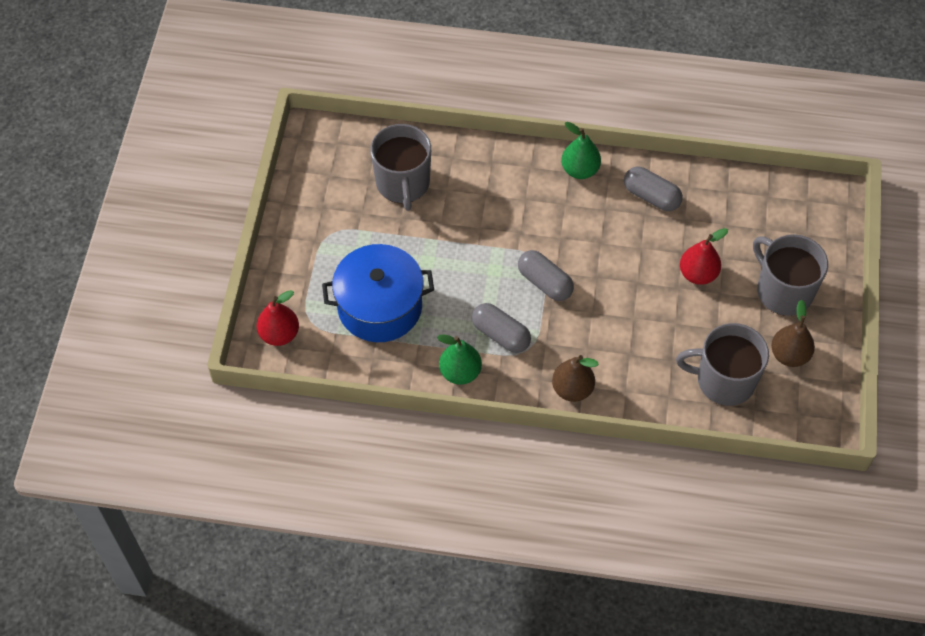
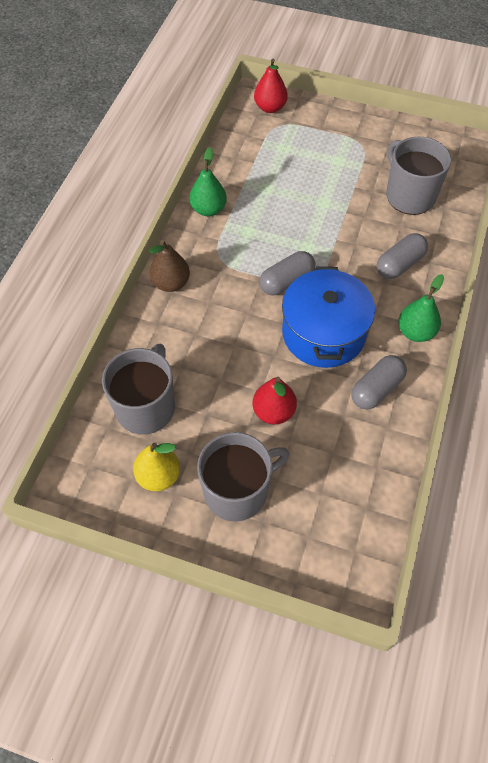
camera: 100 degrees right, 0 degrees up
(380, 306) = (283, 167): blue pot -> blue pot (324, 333)
(403, 183) = (409, 196): grey mug -> grey mug turned 60 degrees clockwise
(500, 335) = (238, 241): grey capsule -> grey capsule (399, 264)
(789, 355) = (158, 476): brown pear -> yellow pear

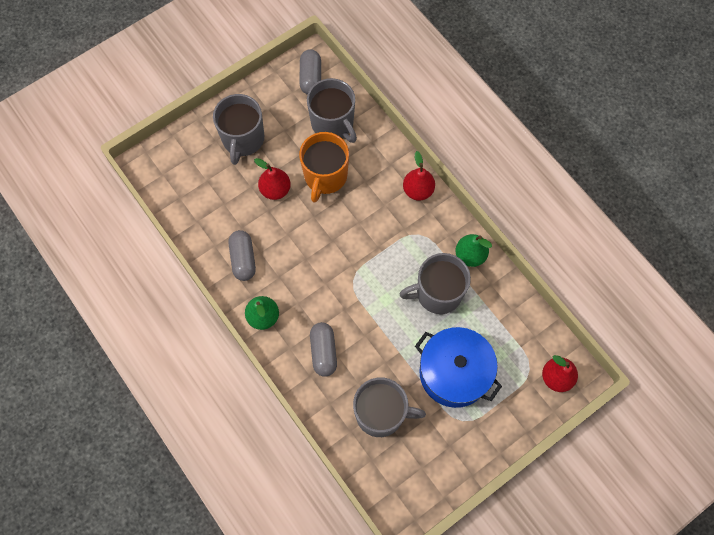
camera: 125 degrees right, 10 degrees up
(158, 476) = (283, 106): yellow pear -> none
(171, 283) = (418, 190): brown pear -> red pear
(219, 373) = (325, 176): none -> orange mug
(266, 213) = (437, 293): none -> grey mug
(286, 281) = (365, 264): grey capsule -> grey capsule (310, 78)
(324, 333) = (307, 258): blue pot -> blue pot (454, 373)

